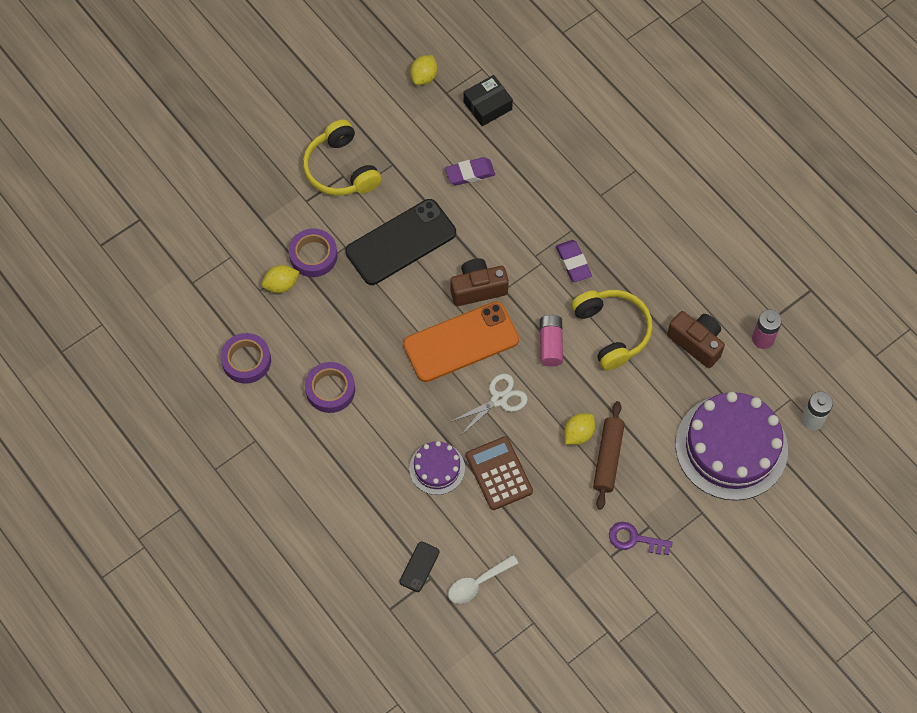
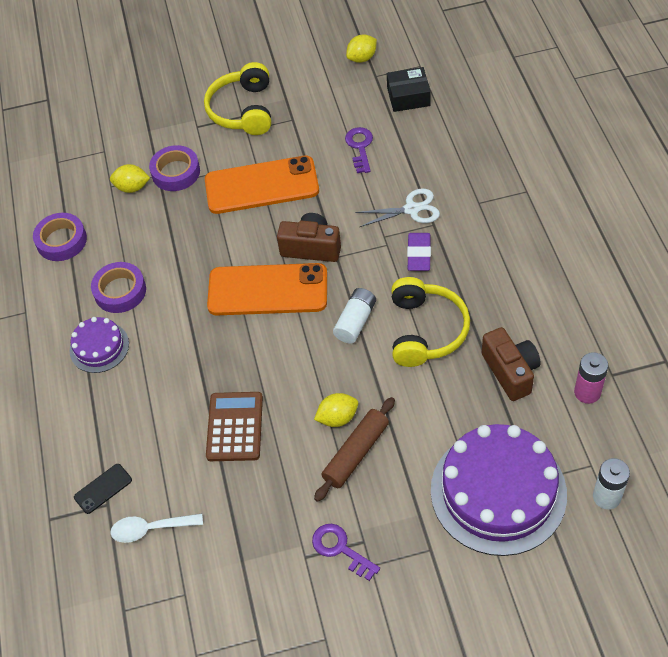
camera: 30 degrees right, 10 degrees down
(401, 242) = (261, 185): black phone -> orange phone
(437, 468) = (176, 399): purple cake -> purple cake (99, 347)
(470, 173) = (360, 147): purple eraser -> purple key
(499, 399) = (275, 355): white scissors -> white scissors (411, 209)
(550, 344) = (355, 322): pink battery -> white battery

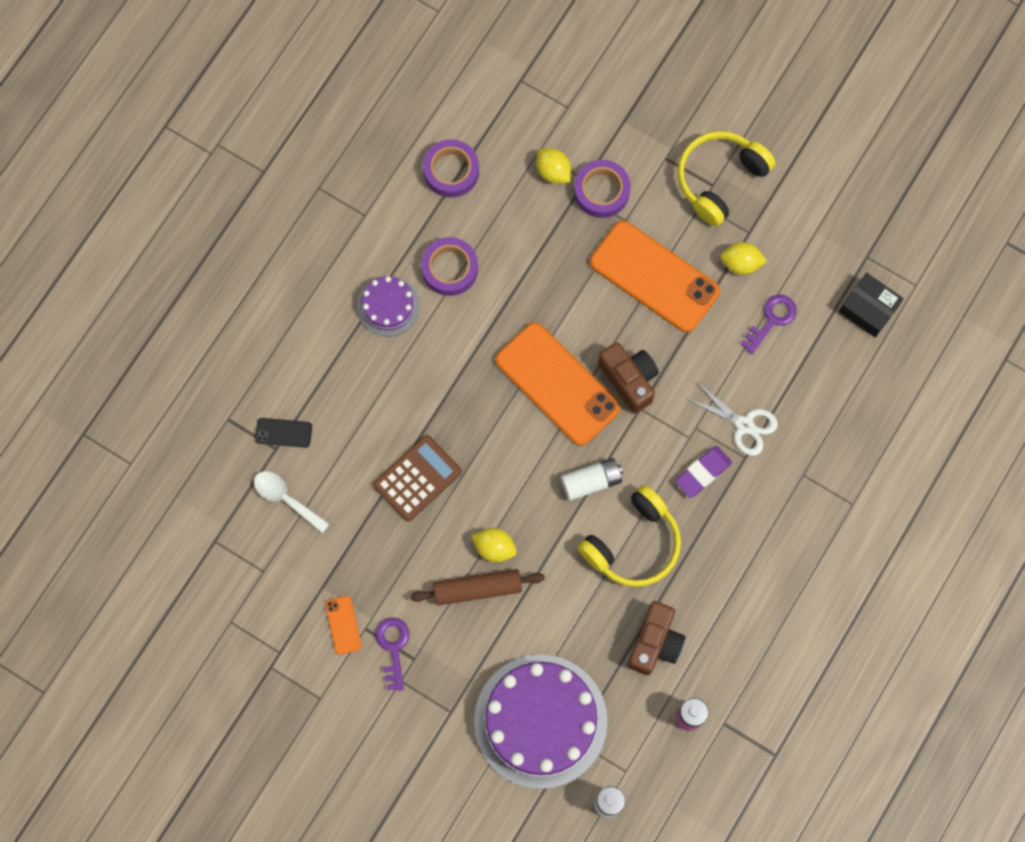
camera: 40 degrees right, 20 degrees up
(286, 570) = (343, 625): none -> orange phone
(362, 58) = (877, 225): yellow lemon -> yellow lemon (741, 263)

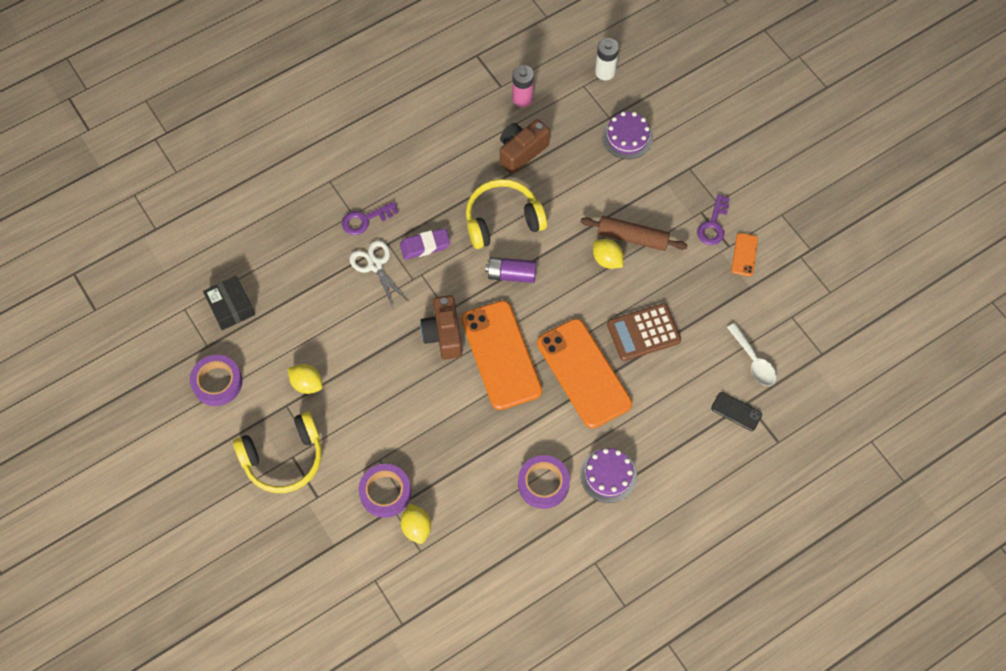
camera: 155 degrees left, 10 degrees down
(451, 171) = (503, 568): purple tape -> purple tape (217, 382)
(540, 721) = (627, 137): purple cake -> purple cake, size x0.49
(591, 481) = (511, 274): white battery -> purple battery
(654, 277) = (381, 403): orange phone -> orange phone (584, 373)
(771, 320) = (309, 331): purple key -> purple key (365, 220)

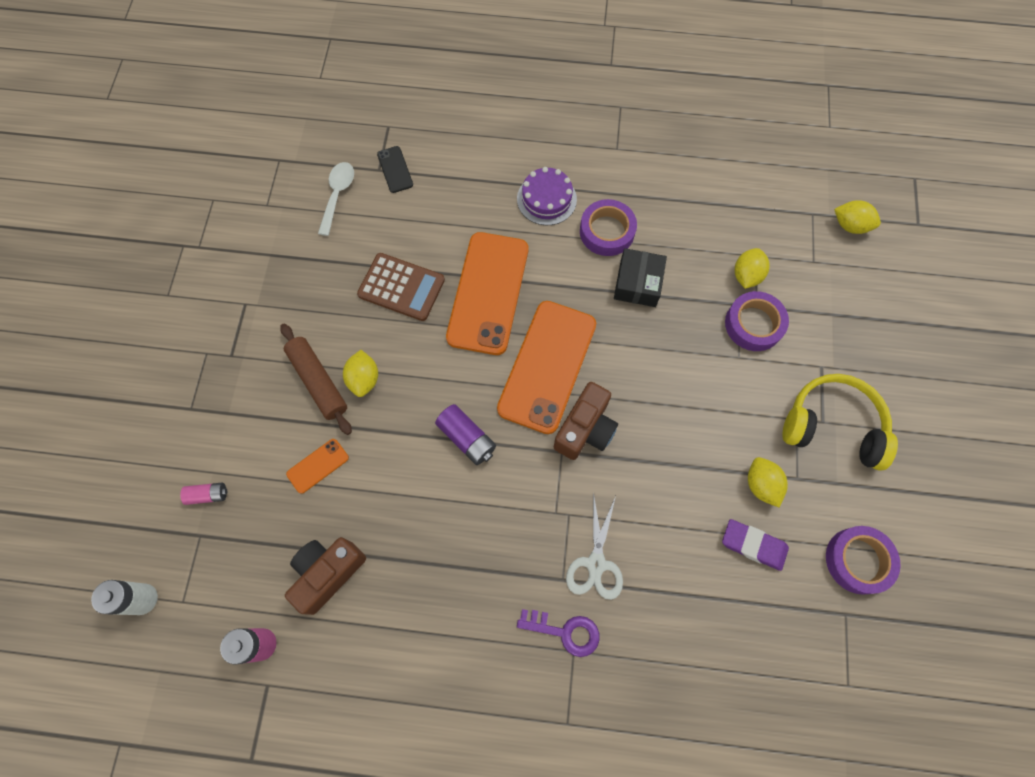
camera: 140 degrees left, 5 degrees up
(231, 307) = (791, 643): black box -> black box (638, 283)
(366, 636) = (850, 225): none -> yellow lemon
(425, 246) = (525, 543): purple eraser -> purple eraser (753, 545)
(502, 220) = (421, 506): yellow headphones -> none
(521, 152) = (328, 573): brown camera -> brown camera turned 135 degrees clockwise
(627, 137) = (208, 495): purple cake -> pink battery
(713, 225) = (235, 334): purple key -> none
(744, 254) = (241, 285): orange phone -> orange phone (318, 466)

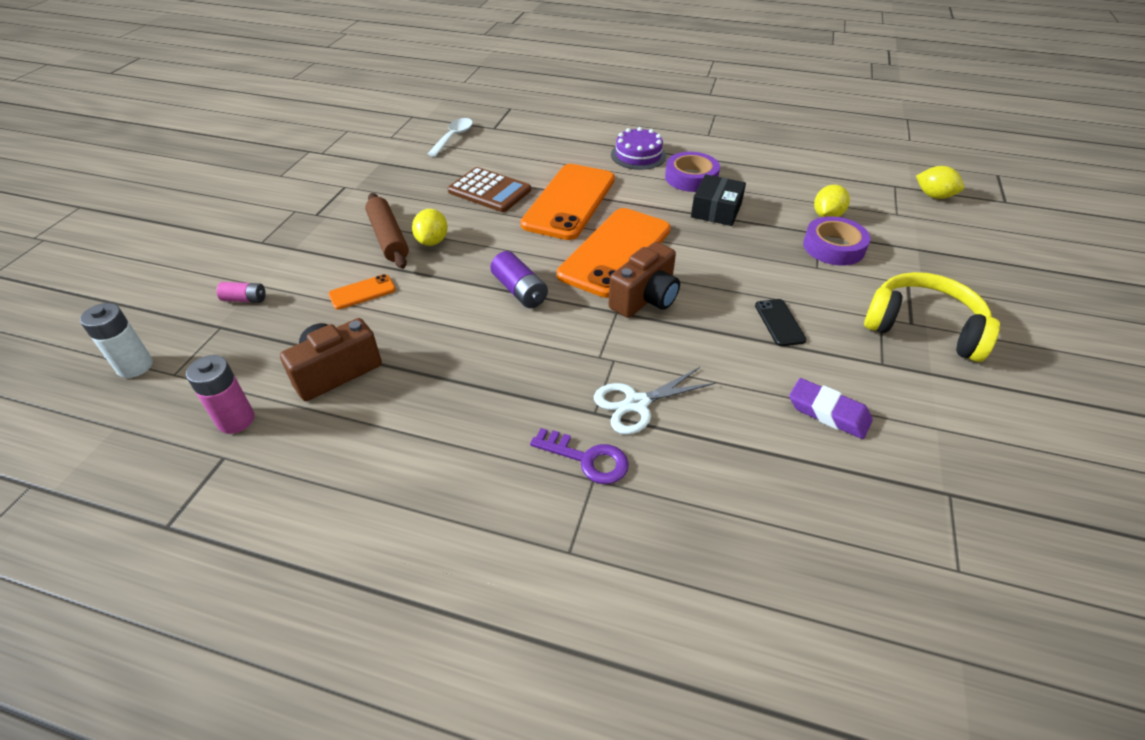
camera: 10 degrees right, 25 degrees down
(395, 169) = (508, 129): black phone -> black phone (779, 322)
(596, 563) = (636, 404): white scissors -> white scissors turned 45 degrees clockwise
(761, 485) = (839, 363): yellow lemon -> none
(858, 560) = (962, 444): purple tape -> none

